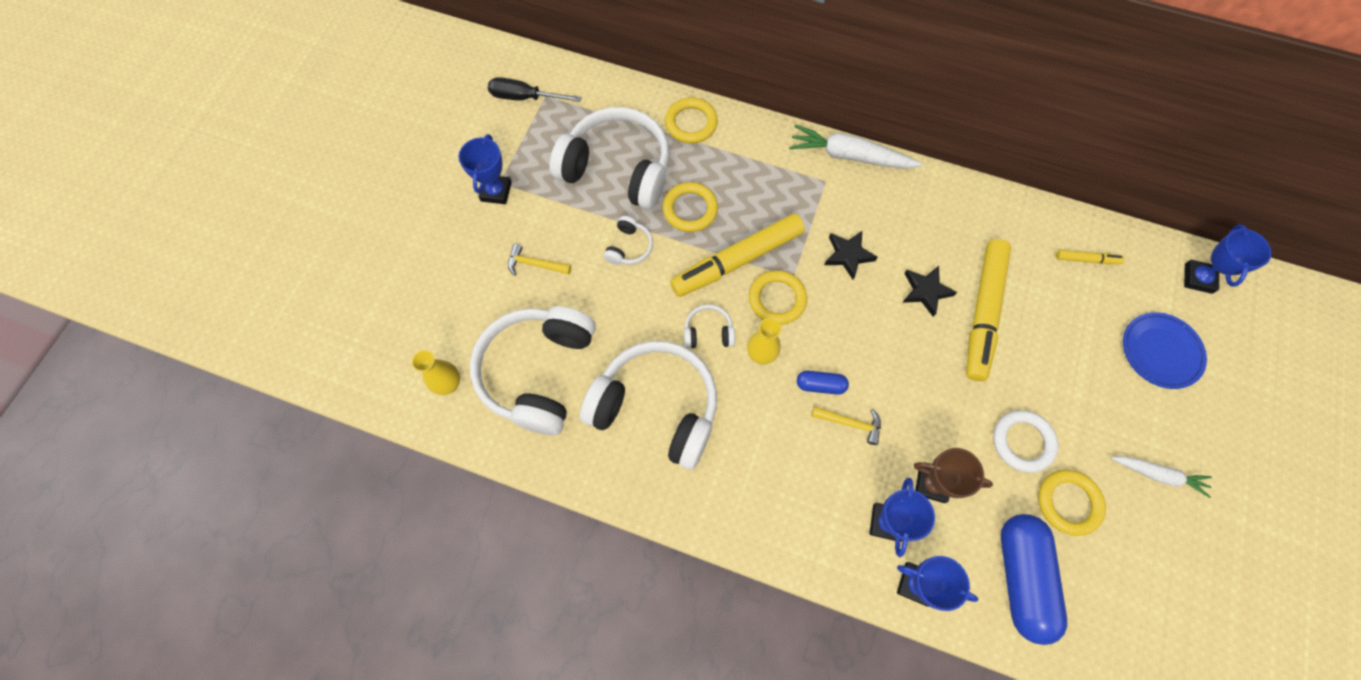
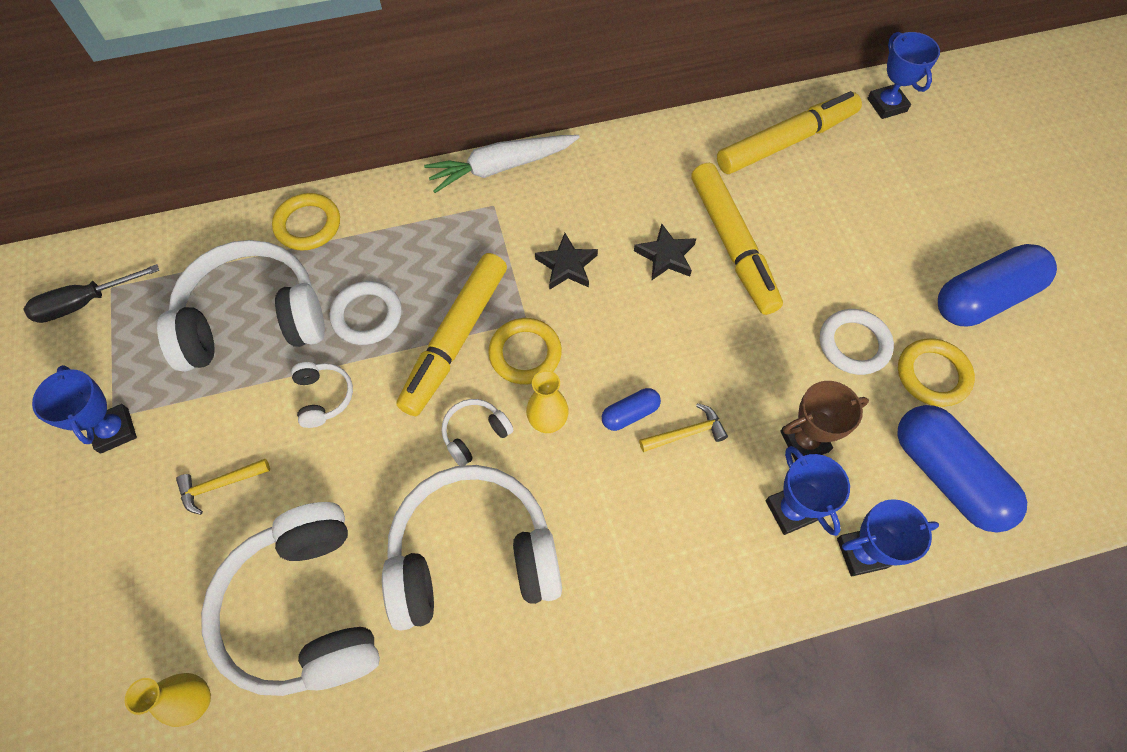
camera: 35 degrees left, 5 degrees down
(690, 209) = (367, 315): yellow ring -> white ring
(1086, 259) = (786, 141): yellow marker -> yellow marker, size x2.30
(1158, 475) = (983, 298): white carrot -> blue capsule
(1160, 351) = (905, 186): blue plate -> none

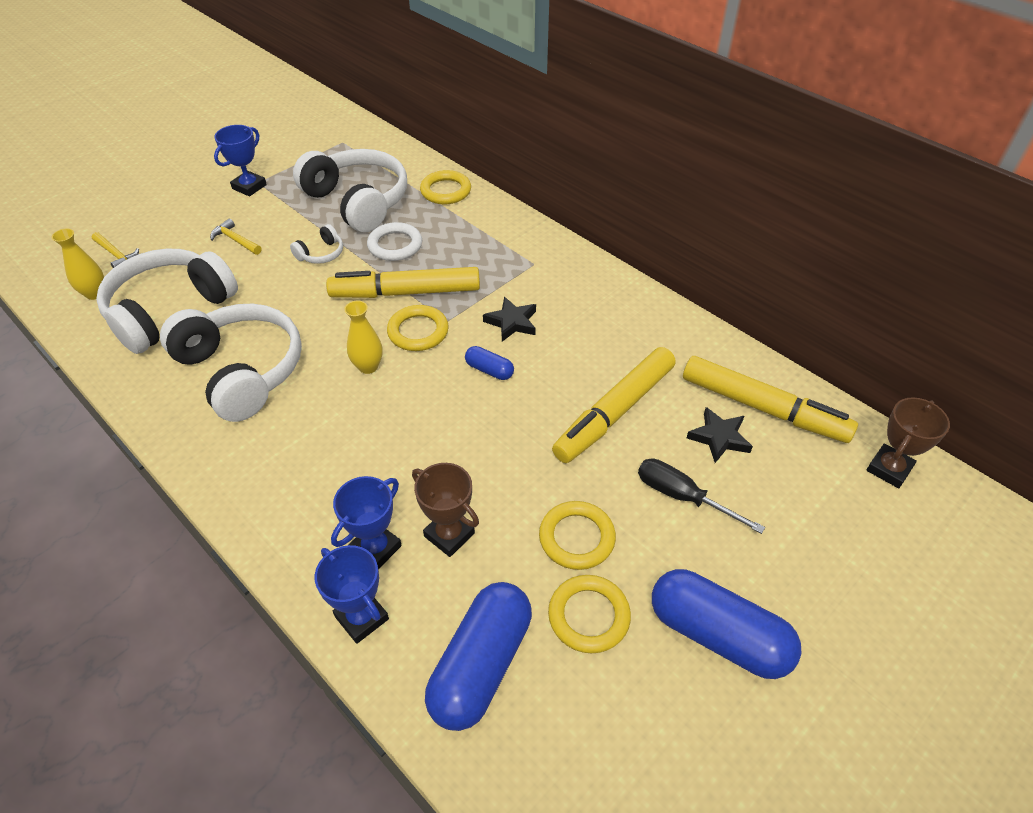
camera: 60 degrees right, 15 degrees down
(85, 303) = (325, 139): black screwdriver -> black screwdriver (682, 497)
(475, 434) = (335, 333): white headphones -> none
(501, 167) = (571, 253): white carrot -> none
(630, 414) = (404, 410): blue capsule -> blue capsule (489, 370)
(666, 256) = (567, 374): black star -> black star (719, 438)
(686, 433) = (408, 451): yellow hammer -> yellow hammer (116, 255)
(854, 344) = (576, 538): white ring -> yellow ring
(887, 105) = (889, 469): blue trophy -> brown trophy

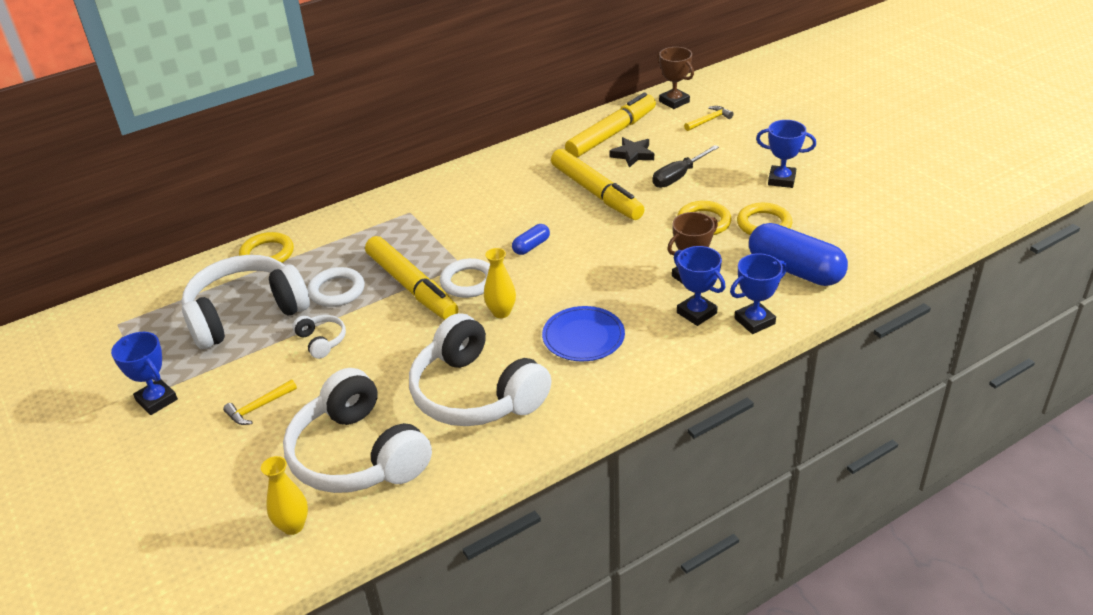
camera: 75 degrees left, 10 degrees down
(116, 255) = (225, 514): yellow hammer -> yellow hammer (709, 120)
(242, 371) = (476, 393): white headphones -> white headphones turned 105 degrees counterclockwise
(328, 442) = (583, 337): none -> blue plate
(406, 292) = (412, 287): yellow marker -> yellow marker turned 45 degrees counterclockwise
(418, 331) = (468, 282): yellow ring -> white ring
(512, 322) = (479, 230): black star -> none
(718, 635) = (781, 180): blue capsule -> blue trophy

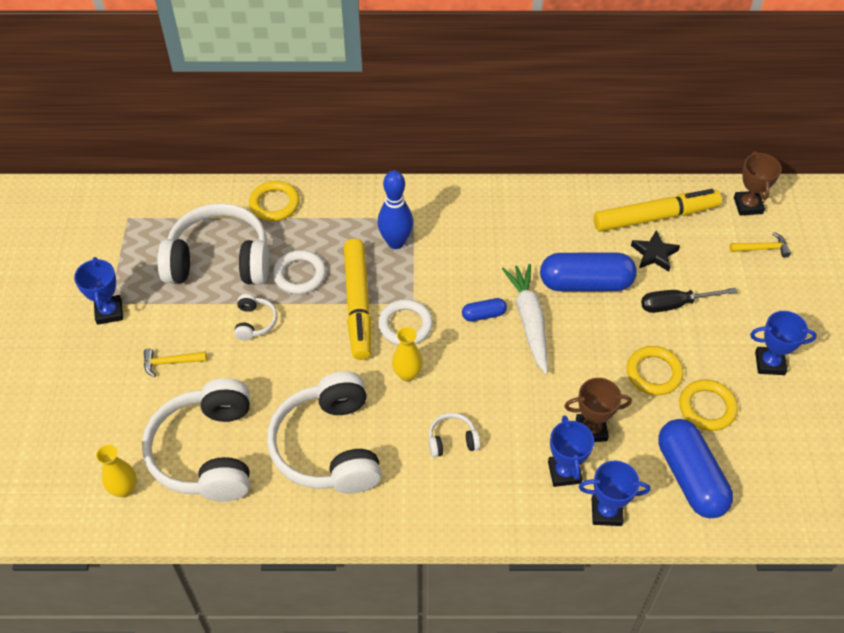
camera: 30 degrees right, 15 degrees up
(408, 233) = (396, 242): none -> blue bowling pin
(573, 234) = (529, 321): none -> white carrot
(583, 337) = (452, 440): blue plate -> white headphones
(596, 193) = (585, 283): yellow marker -> blue capsule
(781, 180) = (769, 363): blue trophy -> blue trophy turned 45 degrees counterclockwise

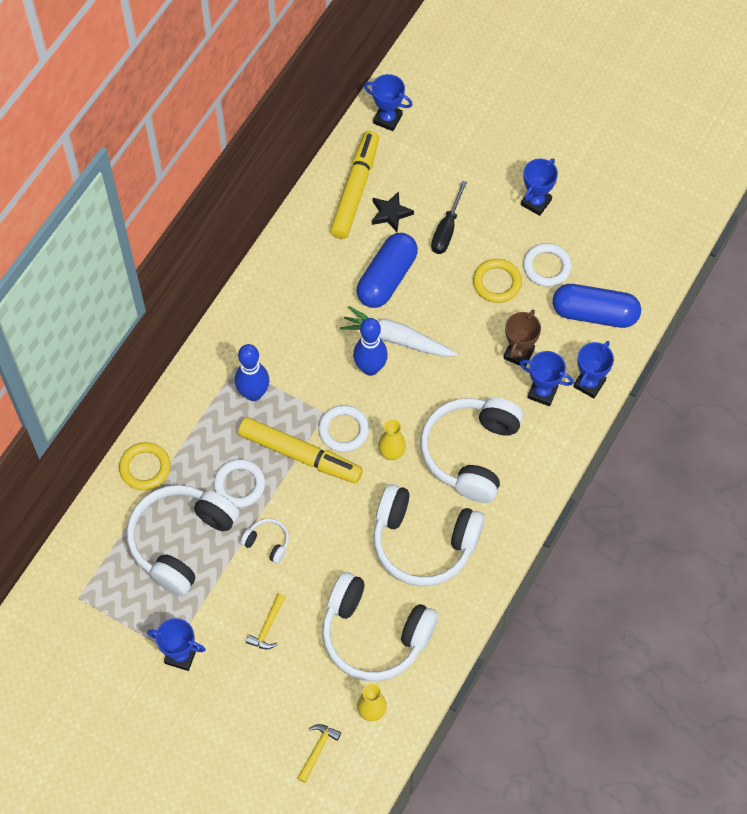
camera: 60 degrees left, 10 degrees up
(452, 440) = (470, 453): white headphones -> white headphones, size x2.35
(483, 315) = (370, 368): blue capsule -> blue bowling pin
(707, 407) = (546, 267): yellow ring -> white ring
(748, 205) = (387, 119): brown trophy -> blue trophy
(762, 248) = (434, 137): yellow hammer -> yellow hammer (317, 750)

